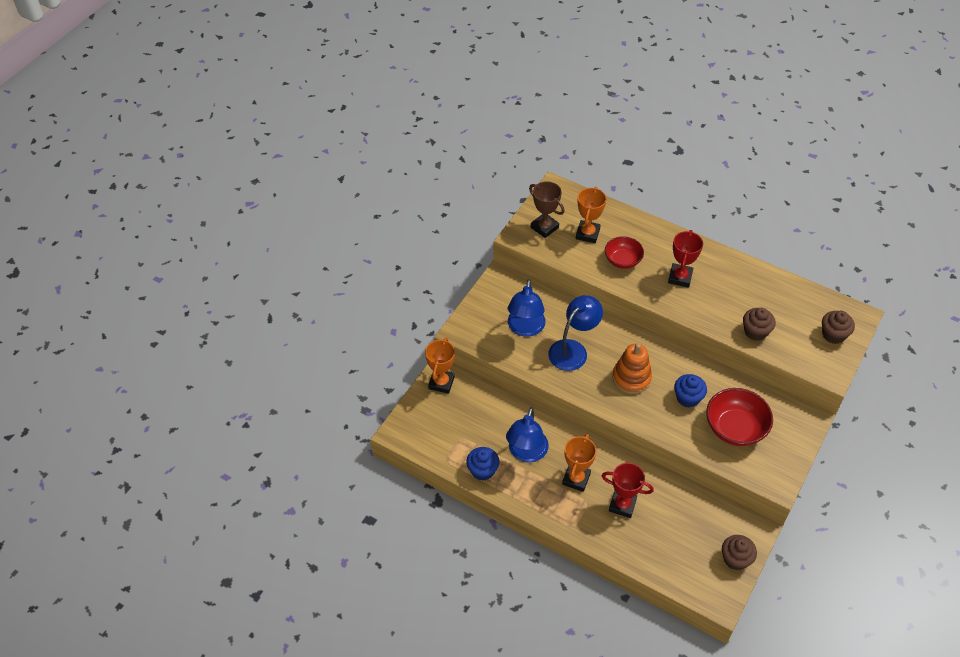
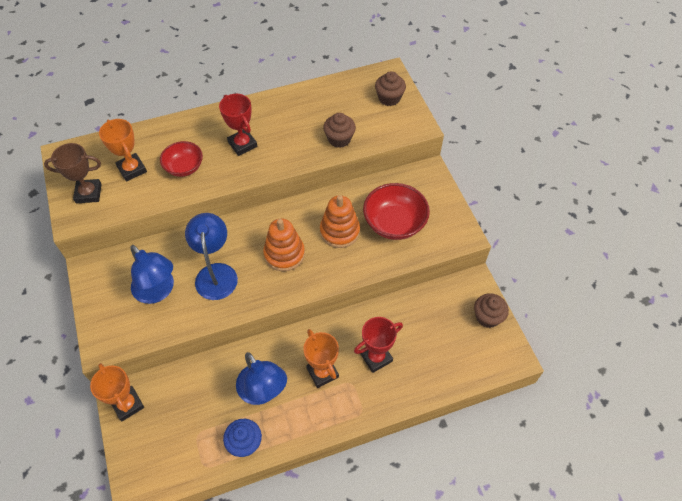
camera: 50 degrees left, 5 degrees up
(687, 398) = (339, 231): blue cupcake -> orange stacking toy

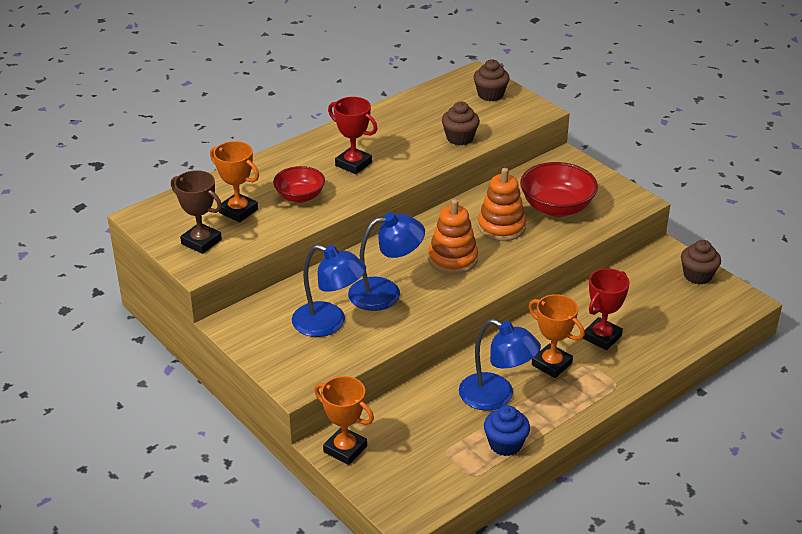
camera: 20 degrees left, 20 degrees down
(88, 193) = (201, 242): brown trophy -> brown trophy turned 60 degrees clockwise
(216, 273) = (386, 292): blue lamp -> blue lamp turned 105 degrees clockwise

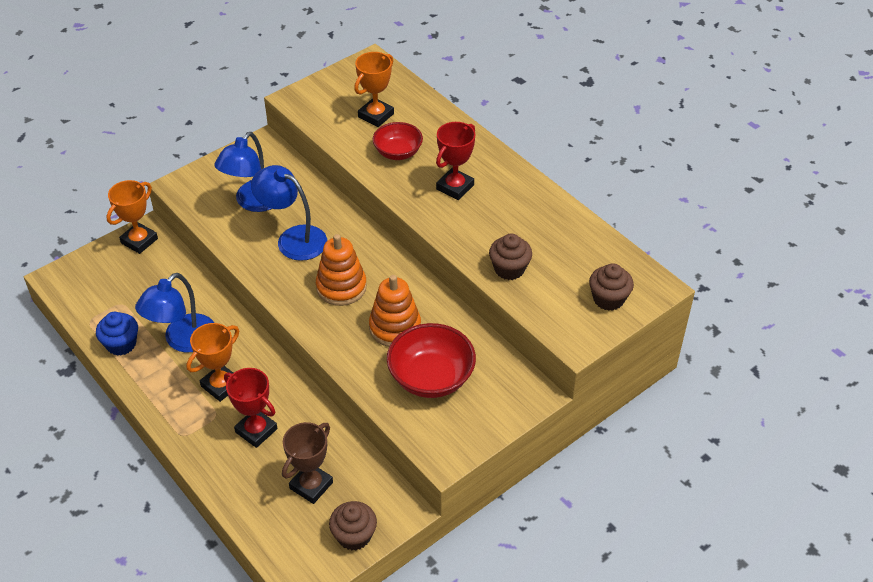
camera: 90 degrees right, 10 degrees up
(201, 242) = (330, 97): brown trophy -> brown trophy (311, 485)
(386, 292) = (293, 238): blue lamp -> blue lamp turned 135 degrees clockwise

